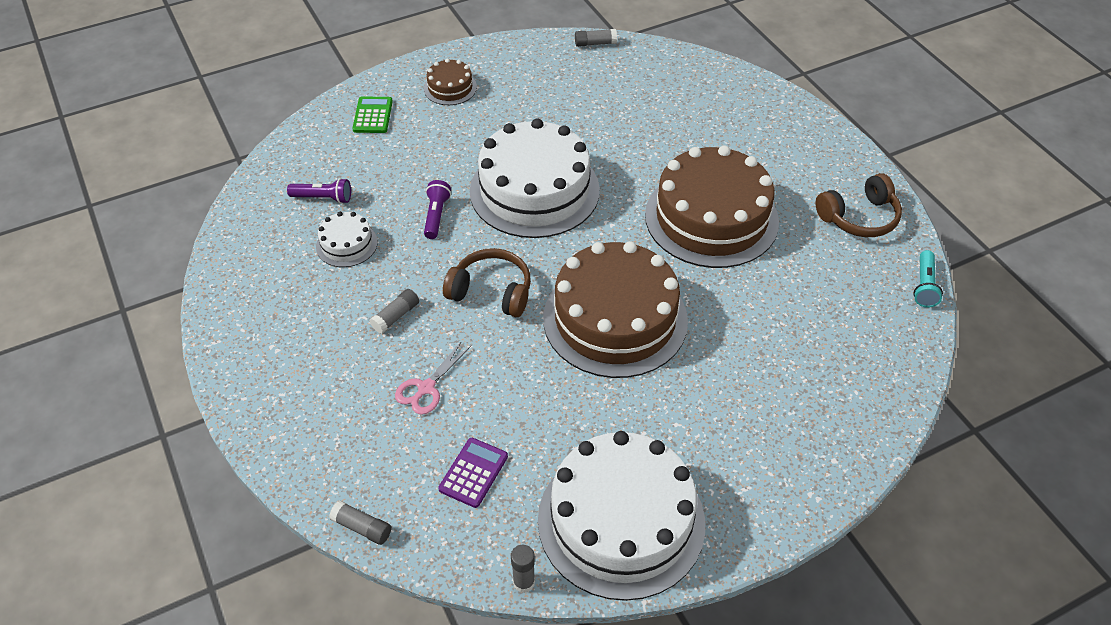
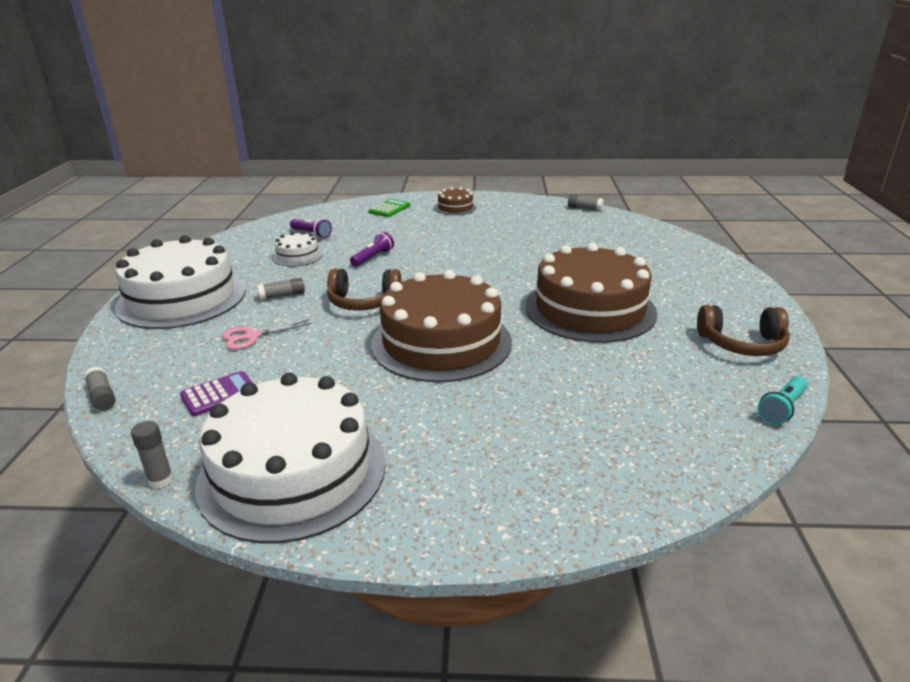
camera: 30 degrees right, 20 degrees down
(491, 292) = (363, 302): brown headphones -> brown headphones turned 135 degrees clockwise
(534, 190) = (458, 262): white cake -> white cake (182, 298)

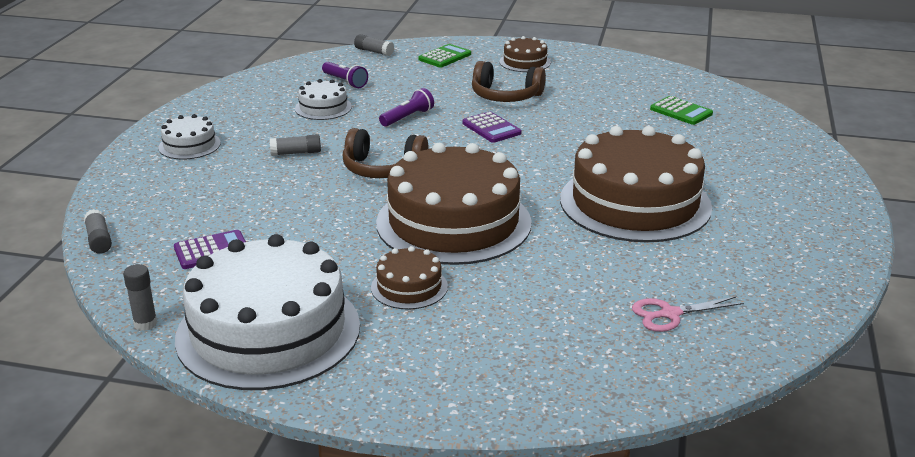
camera: 10 degrees right, 0 degrees up
(182, 298) = (189, 145): white cake -> white cake, size x0.45
(252, 336) = (255, 195): pink scissors -> pink scissors (669, 314)
(420, 408) = (409, 287): none -> brown cake
(446, 260) = (491, 128): none -> purple calculator
(584, 208) = (686, 76): grey glue stick -> grey glue stick (374, 51)
(593, 234) = (681, 111): none -> green calculator
(742, 344) = (793, 260): brown headphones -> brown headphones (505, 96)
(782, 409) = (798, 333): turquoise flashlight -> none

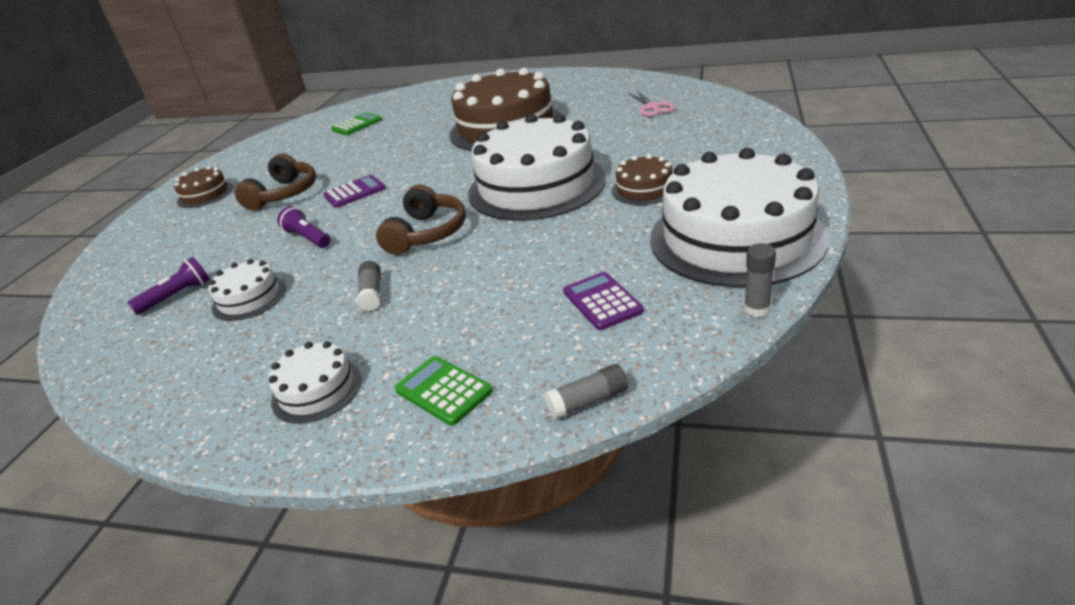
camera: 85 degrees left, 5 degrees up
(374, 51) = (91, 291): grey glue stick -> none
(445, 57) = (152, 240): green calculator -> green calculator (443, 391)
(453, 222) = (536, 185): brown cake -> white cake

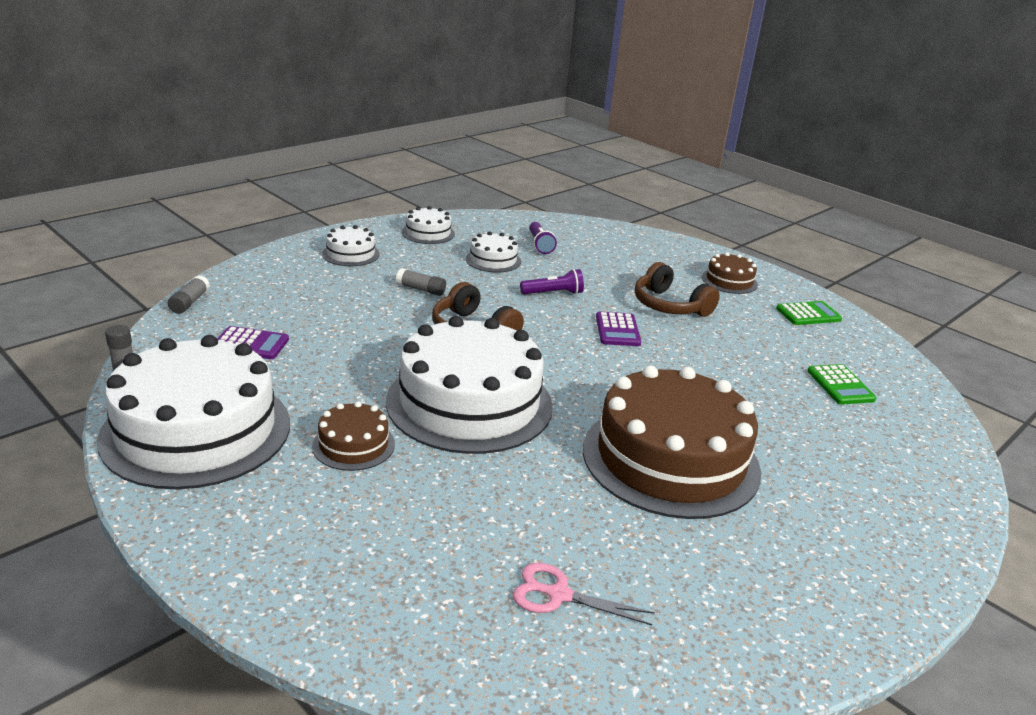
camera: 115 degrees right, 5 degrees down
(189, 379) = (428, 233): none -> white cake
(443, 391) = (280, 277): green calculator -> green calculator (808, 314)

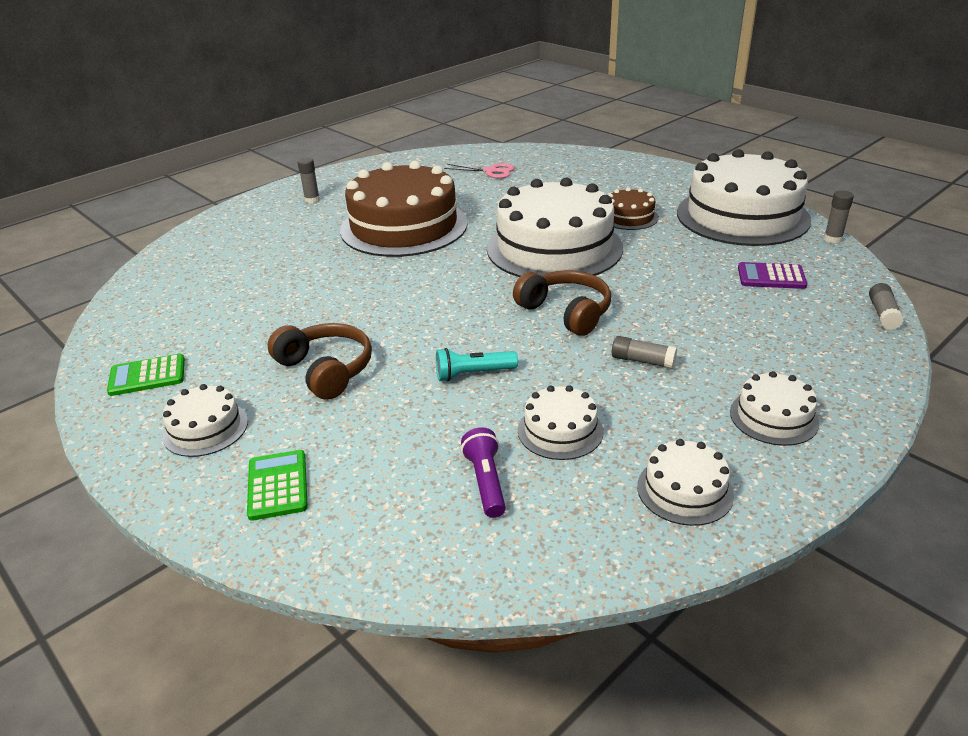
camera: 175 degrees left, 5 degrees up
(553, 293) = (473, 374): purple flashlight -> turquoise flashlight
(617, 330) = (406, 328): purple calculator -> none
(729, 281) = (205, 428): brown cake -> white cake
(840, 385) = (210, 290): green calculator -> green calculator (277, 485)
(848, 536) = (312, 200): none -> grey glue stick

